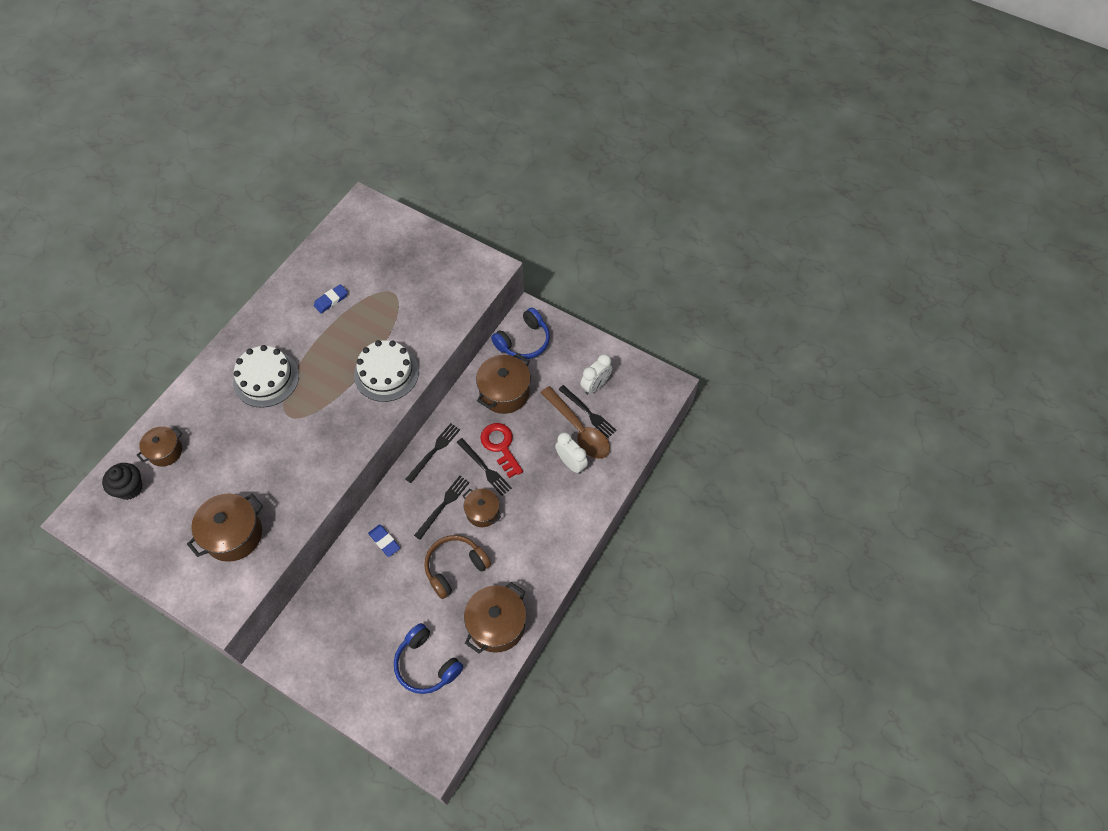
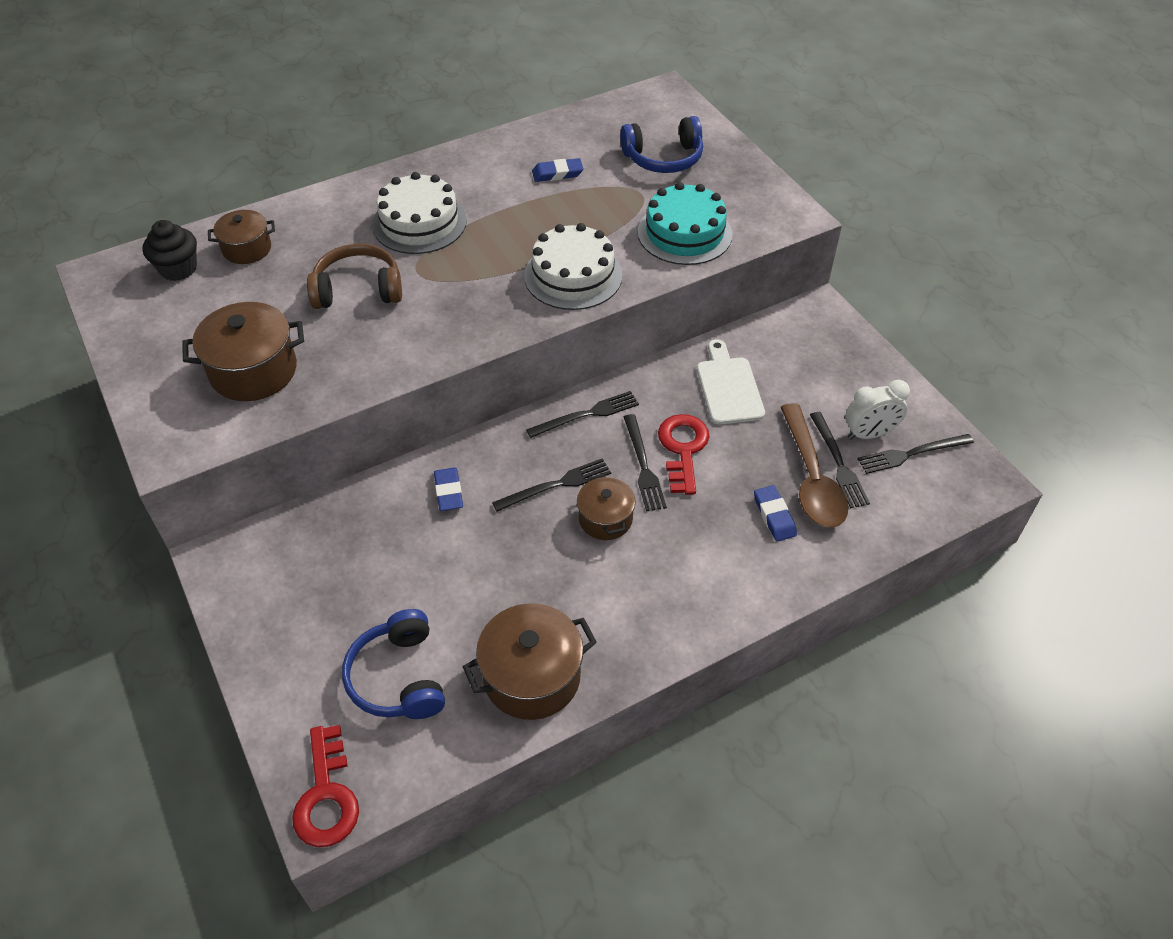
camera: 30 degrees right, 10 degrees down
(430, 747) = (327, 796): none -> red key
(435, 311) = (684, 233): none -> turquoise cake
(455, 568) = (521, 571): brown headphones -> brown headphones (358, 290)
(504, 392) = (728, 387): brown pot -> white cutting board
(523, 341) = (793, 338): blue headphones -> blue headphones (663, 158)
(571, 463) = (774, 516): white clock -> blue eraser
(623, 387) = (911, 454): none -> black fork

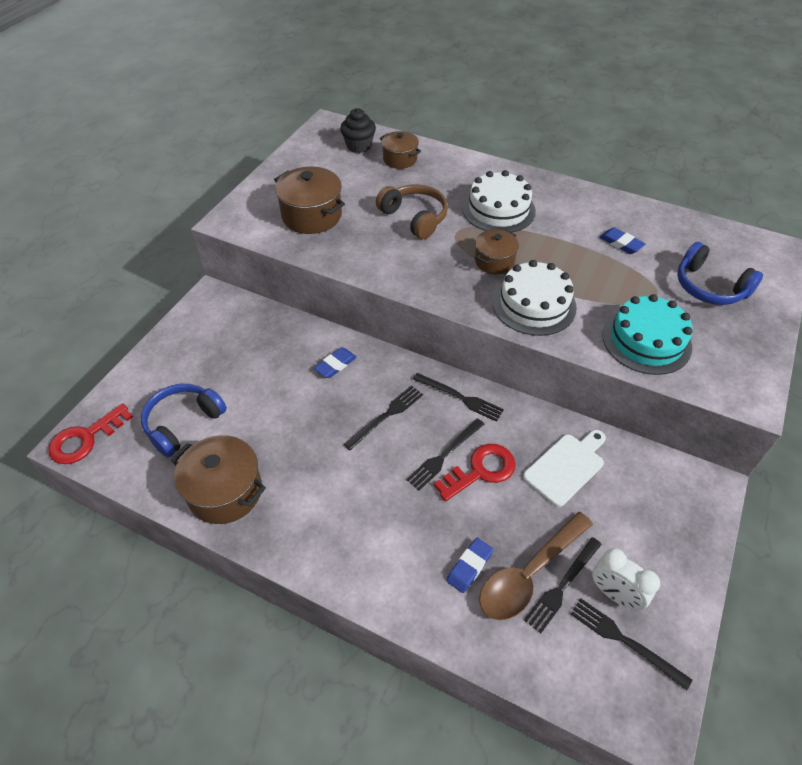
camera: 55 degrees right, 0 degrees up
(556, 485) = (386, 416): black fork -> black fork turned 75 degrees counterclockwise
(605, 519) = (380, 459): brown pot -> brown pot (494, 261)

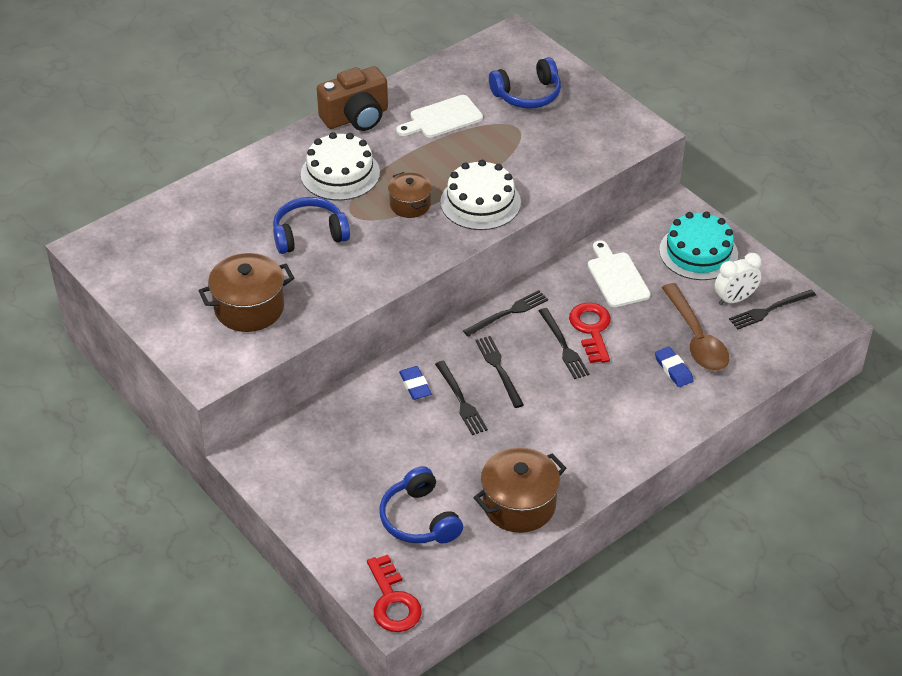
camera: 65 degrees left, 5 degrees down
(359, 146) = (152, 235): black cupcake -> none
(400, 159) = (203, 212): brown pot -> none
(414, 218) = (309, 235): brown headphones -> blue headphones
(562, 586) = (715, 324): black fork -> black fork (461, 400)
(573, 195) = (356, 117): none -> brown camera
(621, 243) = (442, 118): blue eraser -> white cutting board
(646, 340) = (561, 157): turquoise cake -> turquoise cake (698, 252)

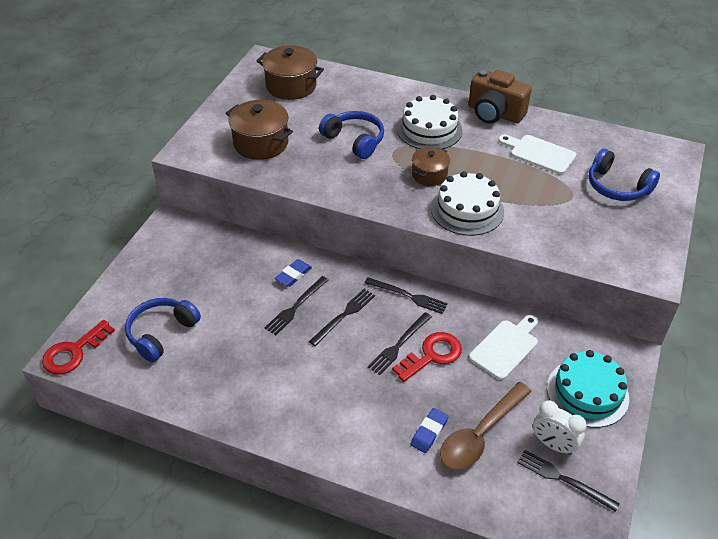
camera: 60 degrees right, 0 degrees up
(519, 504) = (208, 387): brown pot -> brown pot (291, 86)

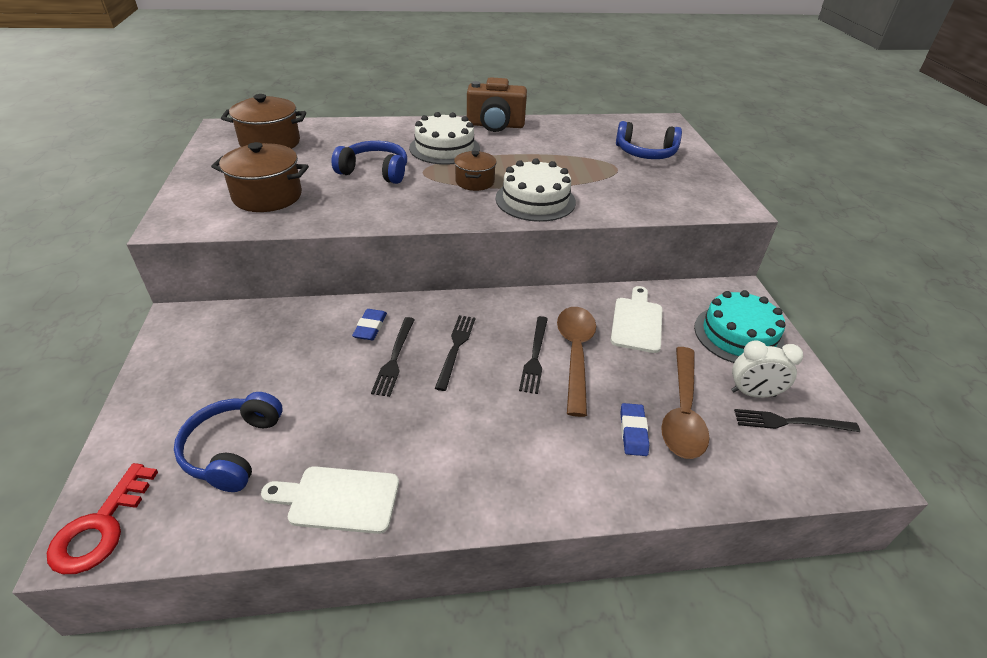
camera: 30 degrees left, 5 degrees down
(408, 296) = (509, 308): black fork -> none
(432, 355) = (575, 354): red key -> brown spoon
(539, 153) = (560, 145): white cutting board -> white cutting board (338, 499)

